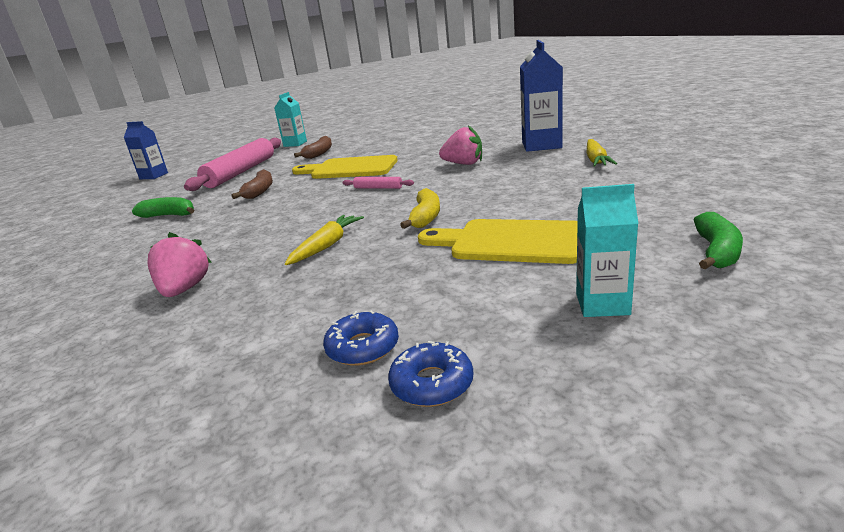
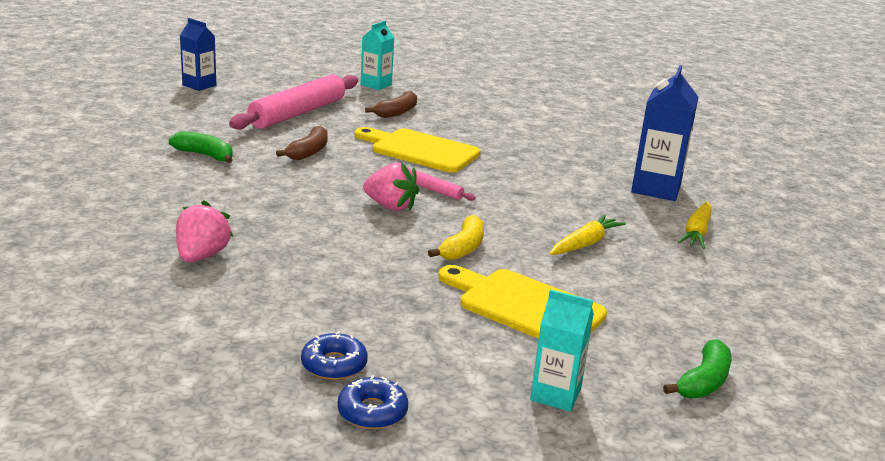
camera: 10 degrees right, 0 degrees up
(327, 246) = (349, 250): yellow carrot -> yellow carrot (585, 244)
(464, 164) = (549, 187): pink strawberry -> pink strawberry (390, 206)

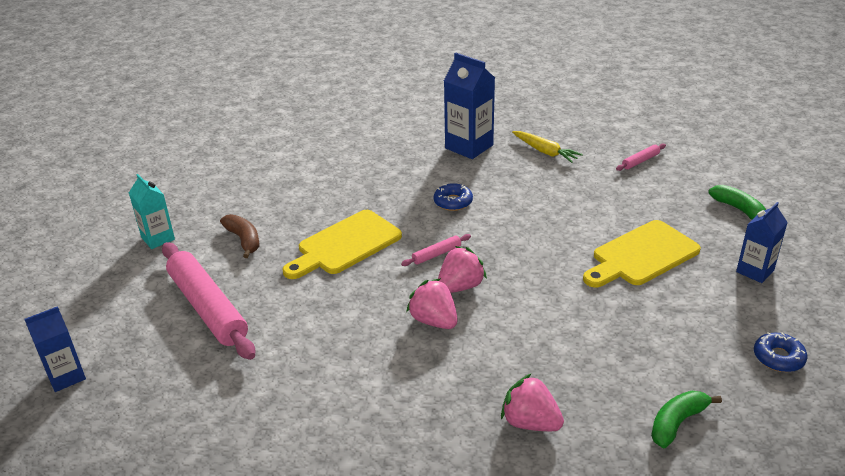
camera: 65 degrees left, 10 degrees up
(205, 155) = (292, 395): green banana -> green banana (677, 423)
(308, 152) = (317, 316): brown banana -> none
(329, 199) = (434, 321): none -> pink strawberry
(334, 365) = (718, 366): blue donut -> blue donut (453, 202)
(462, 248) = (547, 264): yellow banana -> none
(555, 395) = (755, 271): turquoise carton -> blue carton
(585, 244) = (552, 204): yellow carrot -> none
(749, 298) = (640, 161): none -> pink rolling pin

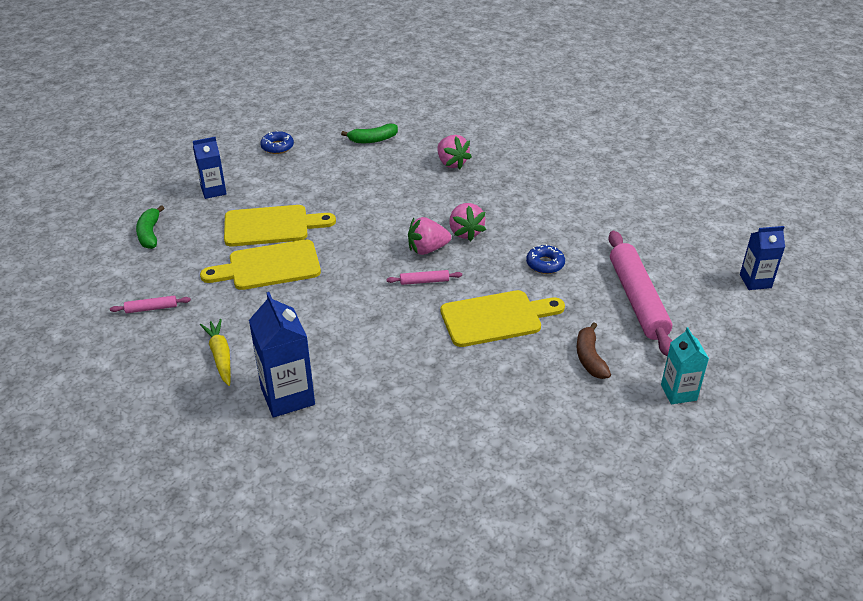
camera: 155 degrees left, 5 degrees up
(453, 202) = (367, 328): blue donut -> blue donut (545, 264)
(593, 219) = (268, 266): none -> yellow cutting board

